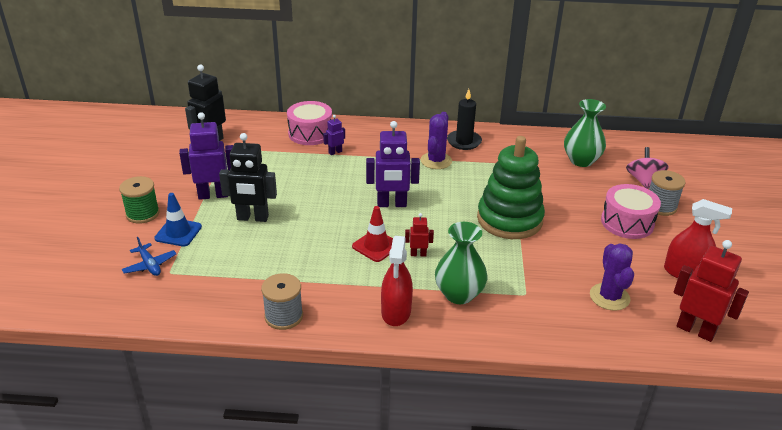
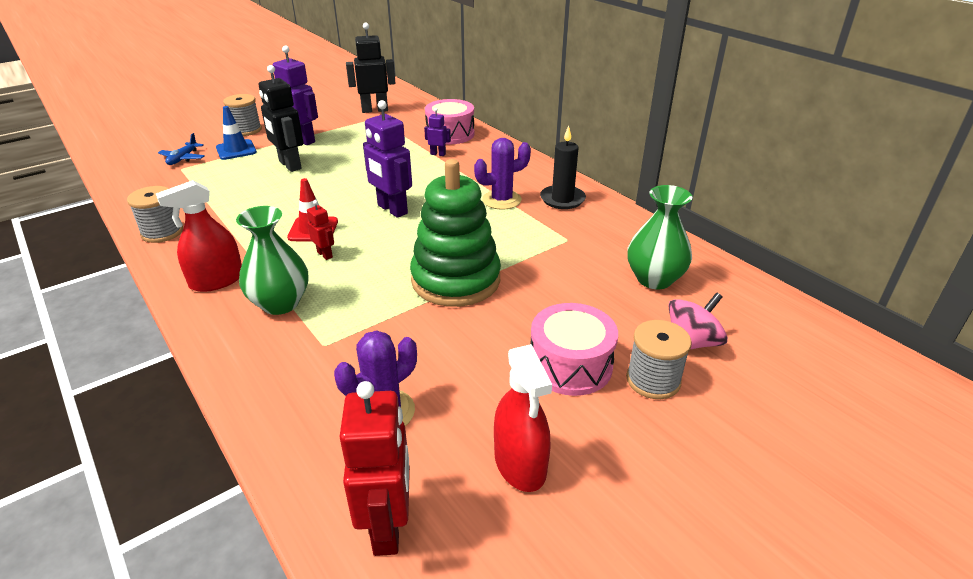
camera: 50 degrees right, 0 degrees up
(142, 214) = (246, 130): green spool -> grey spool

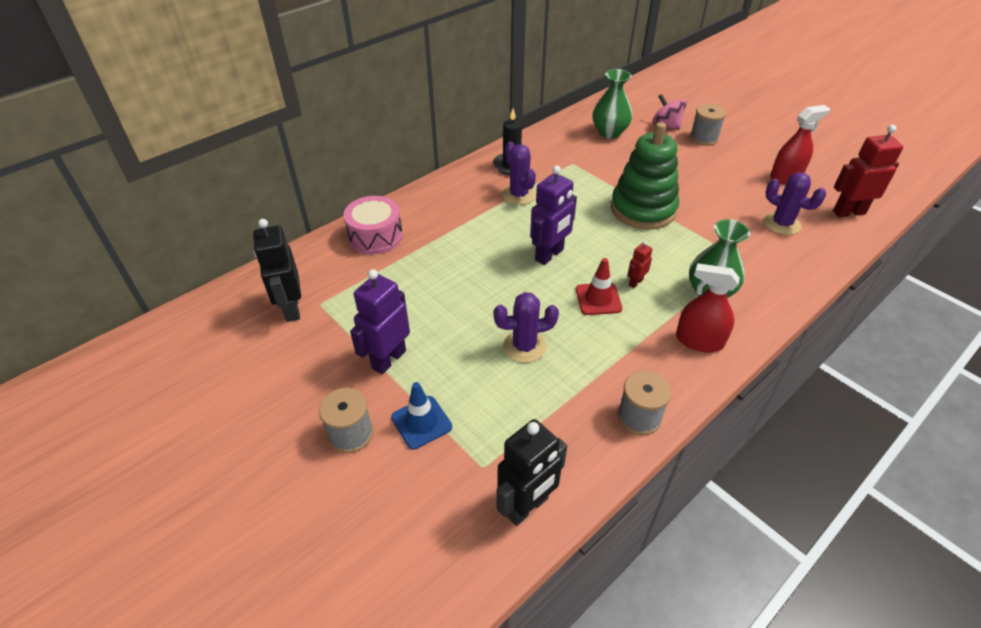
camera: 95 degrees left, 10 degrees up
(183, 158) = (452, 477): blue plane -> none
(217, 280) = (699, 341): red spray bottle -> red spray bottle turned 150 degrees clockwise
(278, 189) = (524, 346): none -> purple cactus
(289, 165) = (463, 352): black robot -> black robot (527, 507)
(438, 154) = (428, 240): purple robot -> none
(570, 365) = (706, 162): pink drum -> none

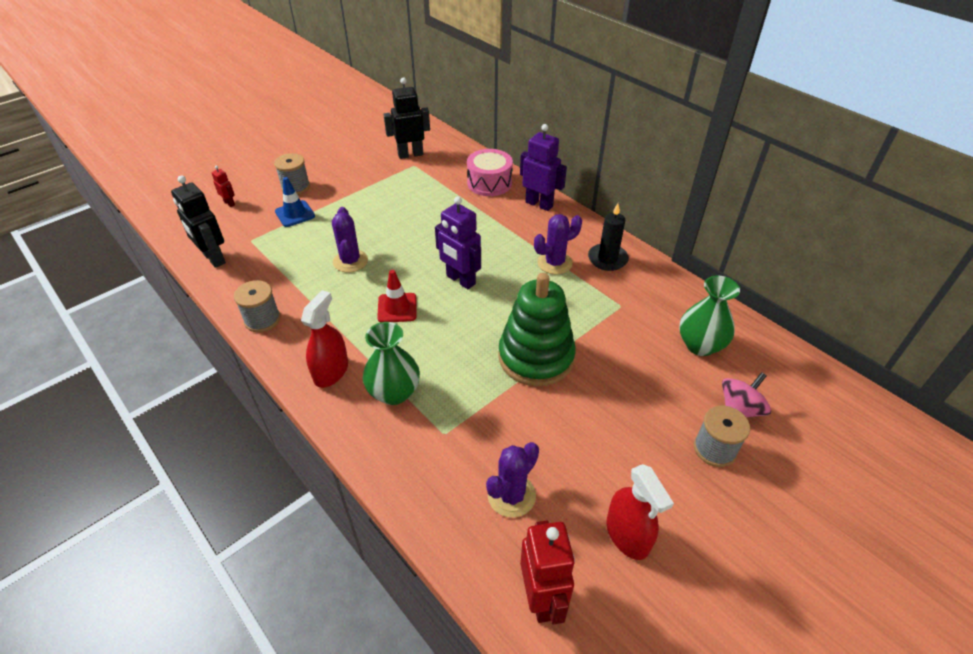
camera: 90 degrees right, 0 degrees up
(388, 359) = (353, 197): purple robot -> purple robot (539, 204)
(635, 282) = (416, 336): red robot -> red robot (229, 203)

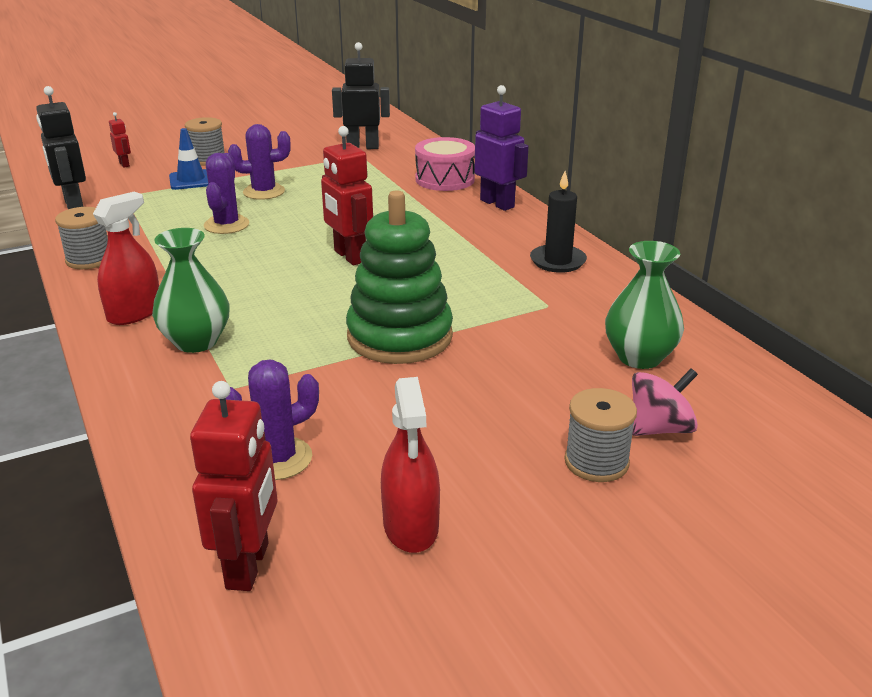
camera: 15 degrees right, 15 degrees down
(397, 308) = (253, 270): red traffic cone -> none
(460, 280) = (349, 256): purple robot -> red robot
(554, 263) = (483, 256): purple cactus -> purple cactus (264, 192)

